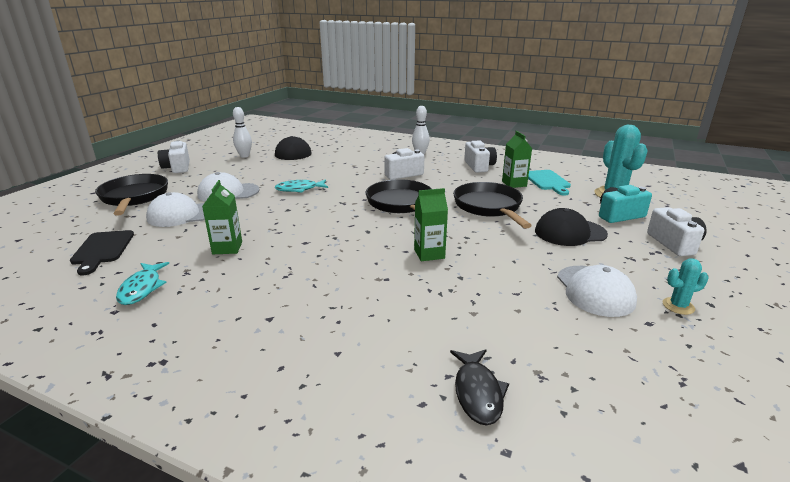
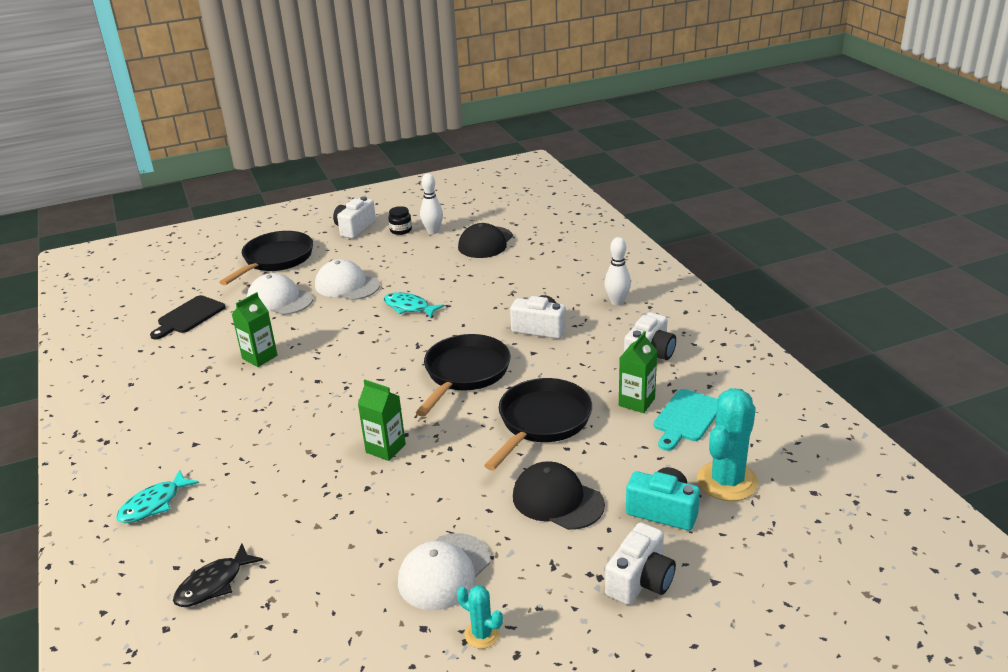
camera: 45 degrees right, 5 degrees up
(142, 288) = (165, 371): turquoise fish -> turquoise fish (154, 504)
(218, 160) = (401, 230): none -> black jar

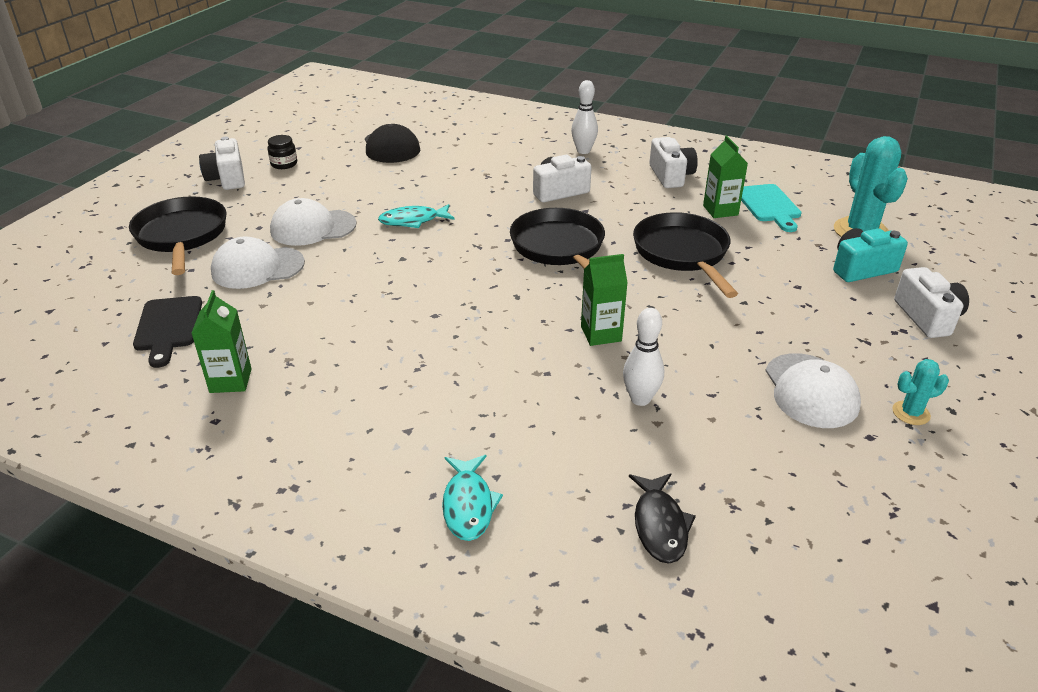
camera: 45 degrees left, 5 degrees up
(260, 357) = (333, 324): green carton -> green carton (230, 381)
(433, 231) = (321, 154): white bowling pin -> white bowling pin (640, 399)
(557, 500) = (790, 298): black cap -> none

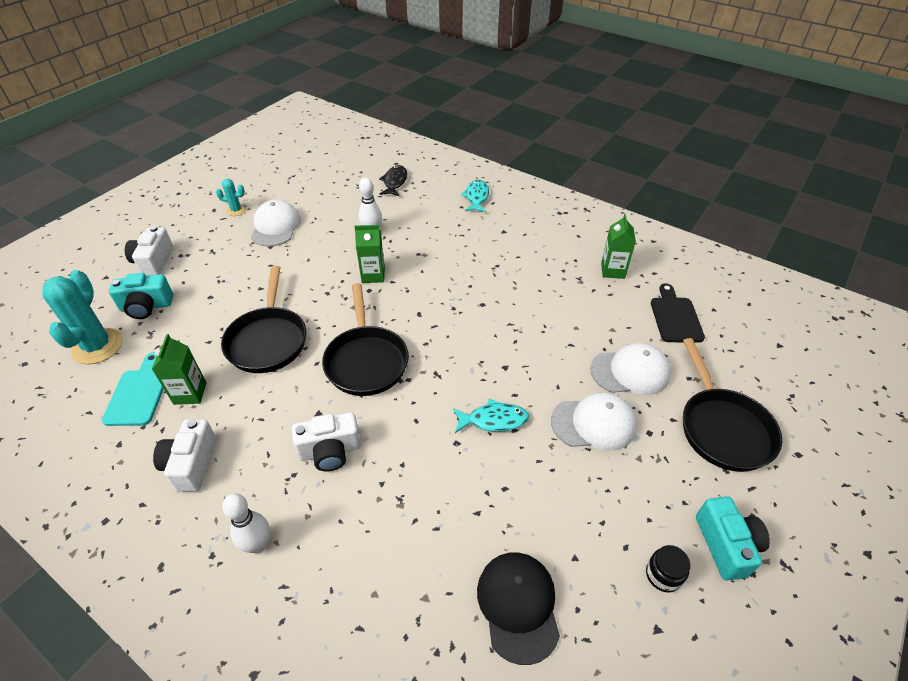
camera: 170 degrees left, 10 degrees up
(227, 178) = (726, 545): white camera -> turquoise camera

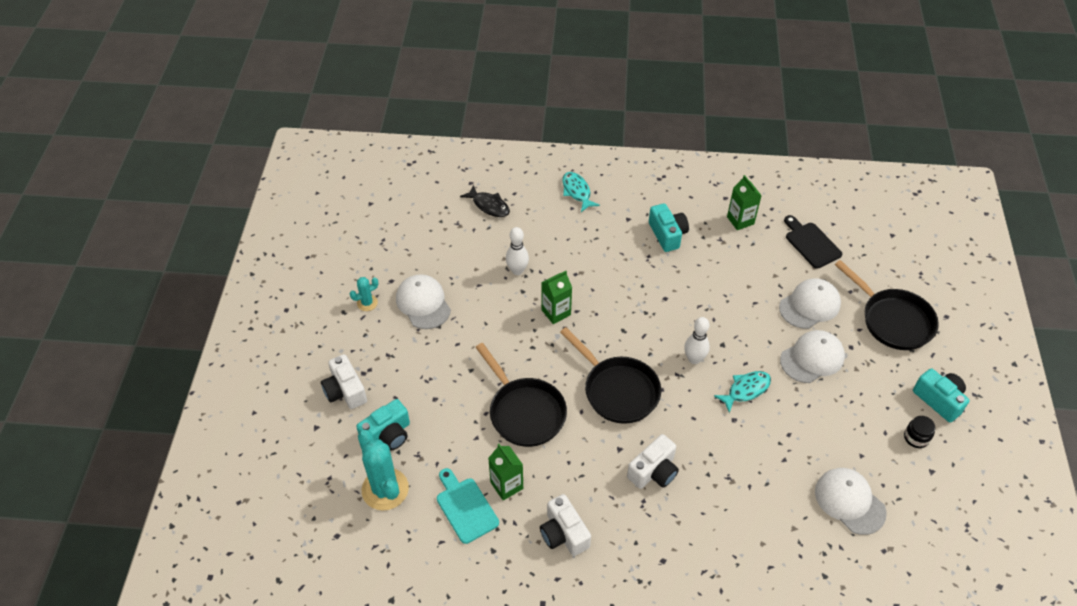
camera: 30 degrees left, 5 degrees up
(258, 545) = (663, 557): white bowling pin -> white bowling pin (694, 359)
(395, 182) = (489, 205): black fish -> black fish turned 150 degrees clockwise
(518, 605) = (849, 501): black cap -> white cap
(530, 256) = (667, 234): none -> turquoise camera

